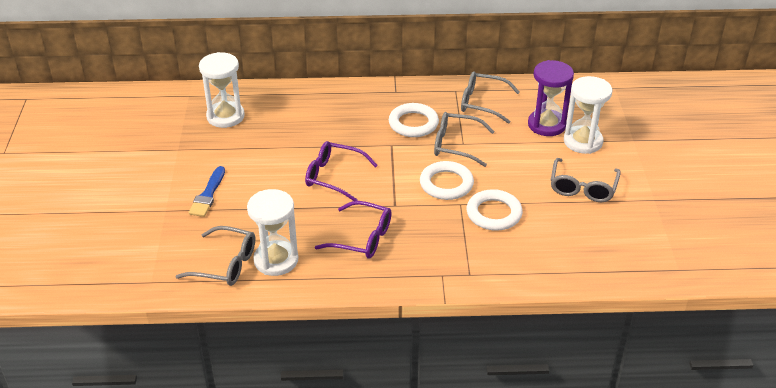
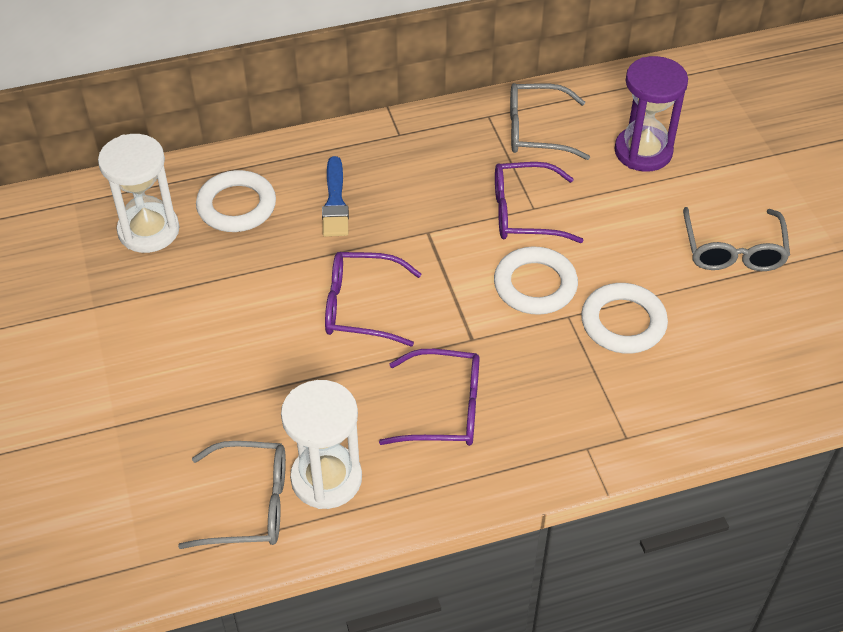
camera: 15 degrees left, 10 degrees up
(208, 194) = (174, 381): blue brush -> blue brush (335, 202)
(413, 123) = (447, 187): white ring -> white ring (236, 206)
(456, 145) = (524, 213): grey glasses -> purple glasses
(583, 141) = (705, 171): white hourglass -> none

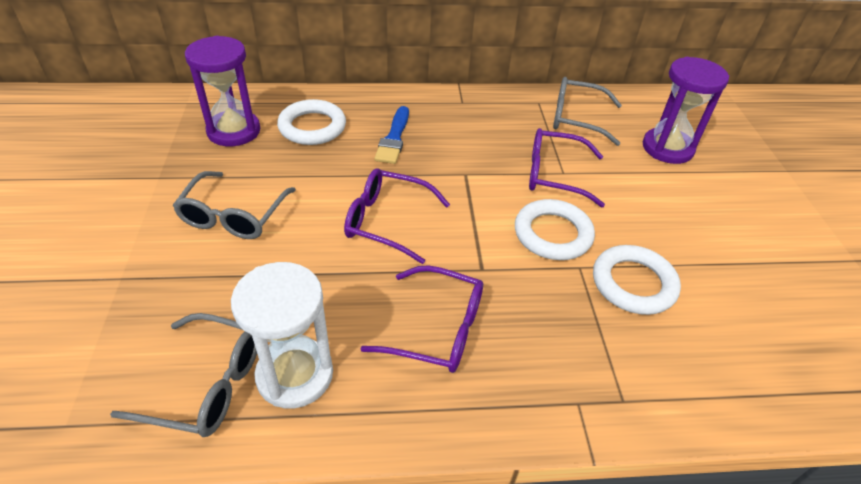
camera: 10 degrees right, 5 degrees down
(149, 230) = (234, 131): white hourglass -> purple hourglass
(733, 250) = (748, 240): grey glasses -> grey glasses (233, 216)

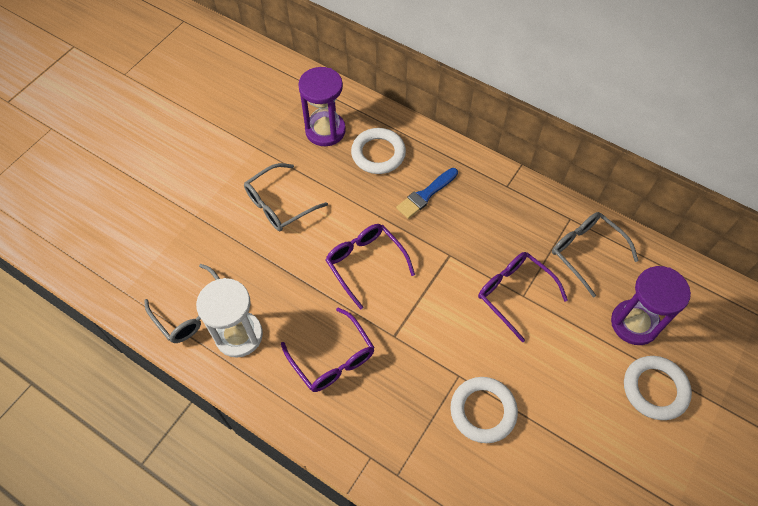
camera: 40 degrees right, 15 degrees up
(552, 234) = (465, 340): white ring -> white ring (655, 389)

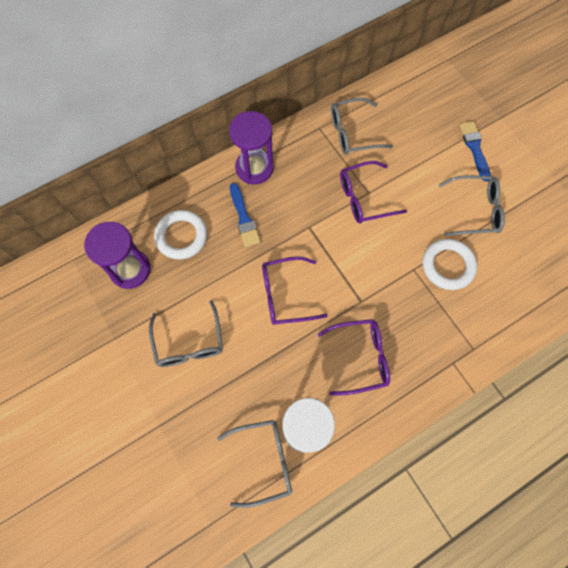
camera: 65 degrees left, 10 degrees up
(571, 417) = (475, 210): none -> grey glasses
(634, 323) = (422, 134): purple hourglass -> purple hourglass (254, 168)
(655, 389) = (474, 148): white ring -> blue brush

